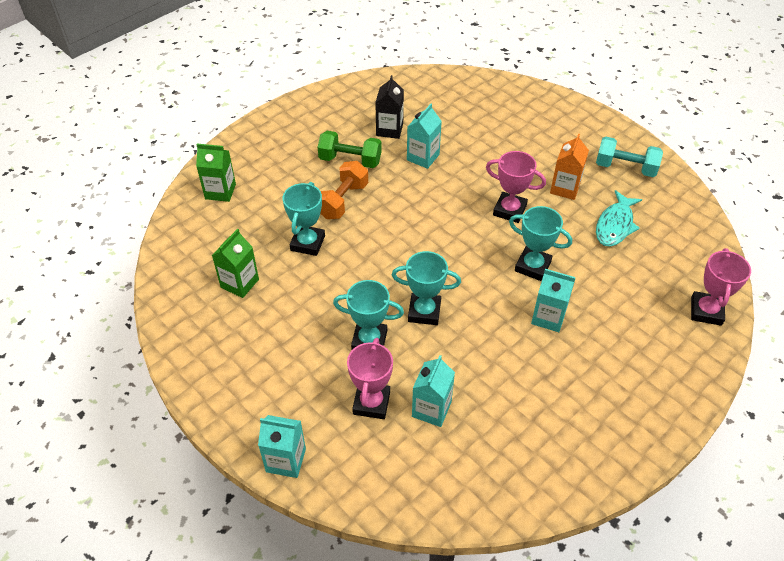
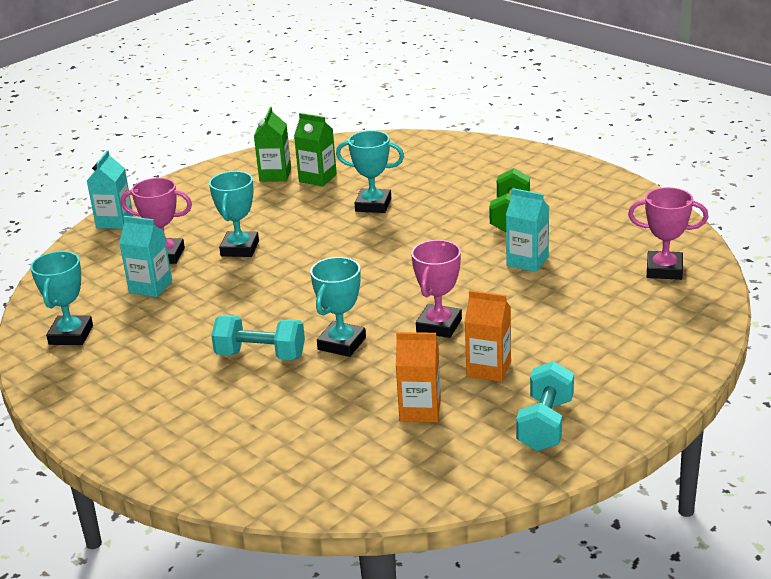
camera: 90 degrees right, 20 degrees down
(220, 191) = (444, 153): green carton -> green carton (275, 175)
(342, 201) = (440, 218): orange dumbbell -> none
(389, 129) = (575, 236): black carton -> none
(424, 312) = (275, 276): turquoise trophy -> turquoise trophy (71, 335)
(548, 317) = (260, 355): turquoise carton -> turquoise dumbbell
(615, 225) = (420, 410): turquoise fish -> orange carton
(706, 311) = (260, 482): pink trophy -> pink trophy (664, 270)

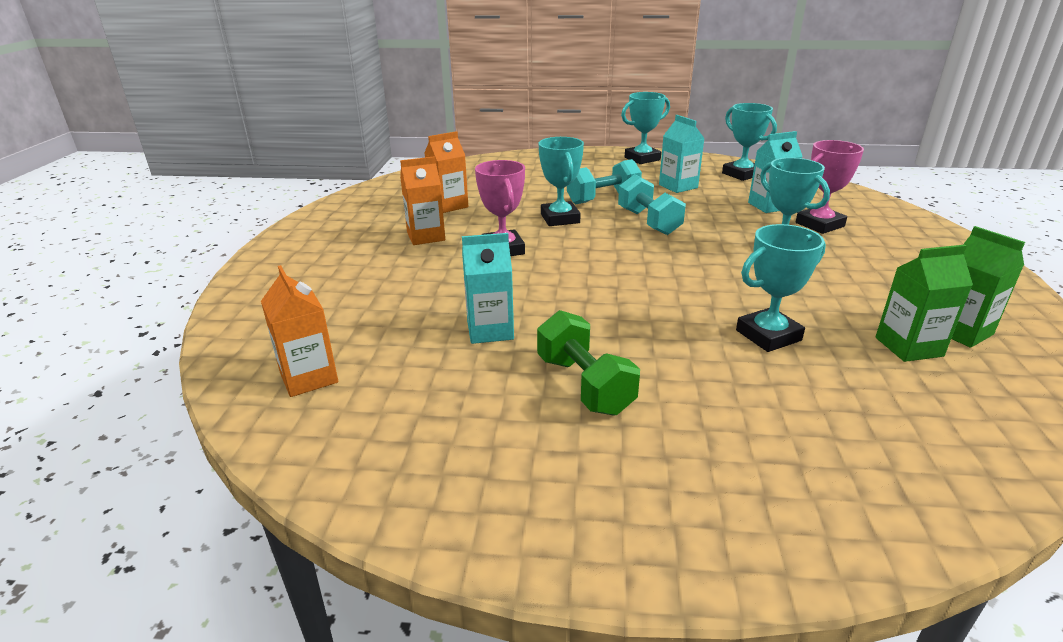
camera: 140 degrees right, 0 degrees up
(95, 409) = (642, 159): none -> turquoise trophy
(114, 221) = (934, 232): turquoise carton -> turquoise carton (678, 186)
(545, 424) = (351, 222): turquoise dumbbell -> turquoise dumbbell (649, 222)
(664, 270) = (309, 377): pink trophy -> orange carton

